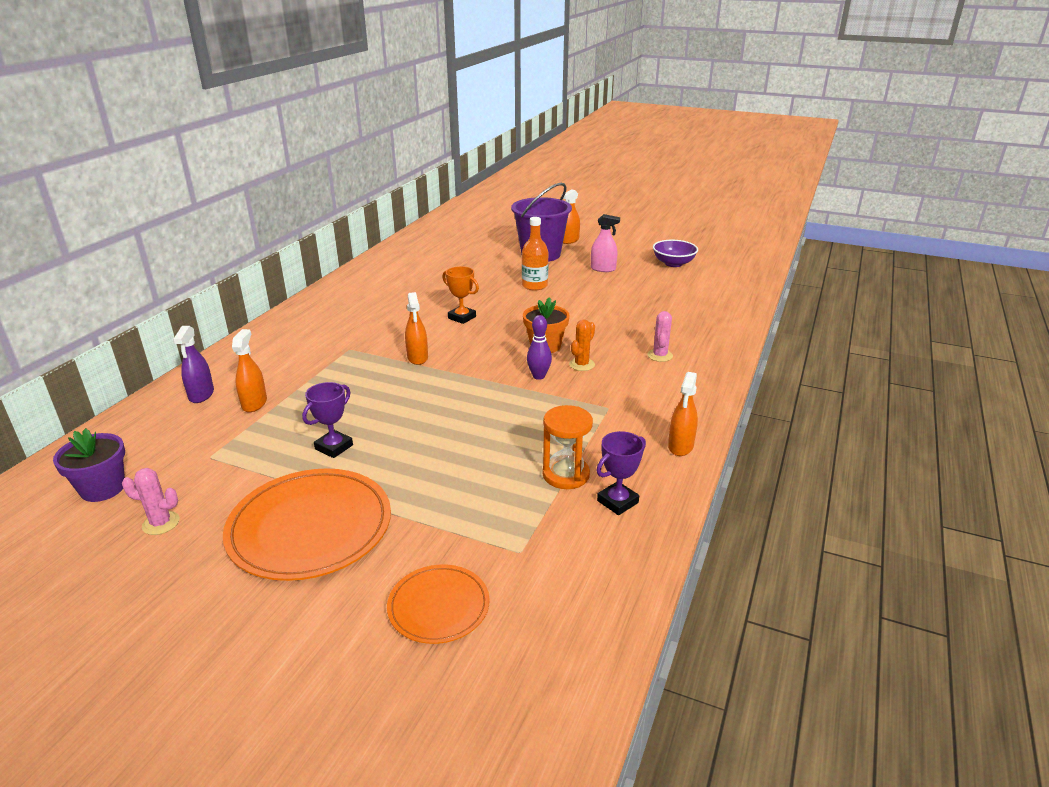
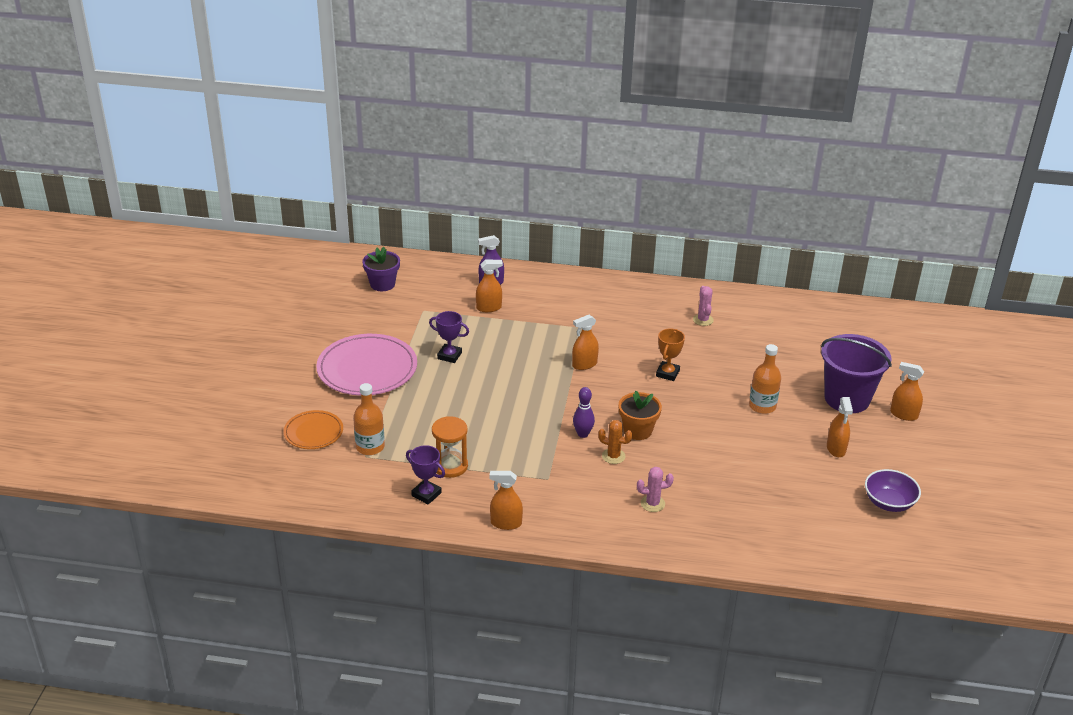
camera: 75 degrees right, 5 degrees up
(161, 523) = (358, 315): pink cactus -> pink cactus (703, 320)
(310, 528) = (367, 369): orange plate -> pink plate
(500, 544) = (370, 447): none -> orange bottle
(603, 269) = (836, 448): pink spray bottle -> orange spray bottle

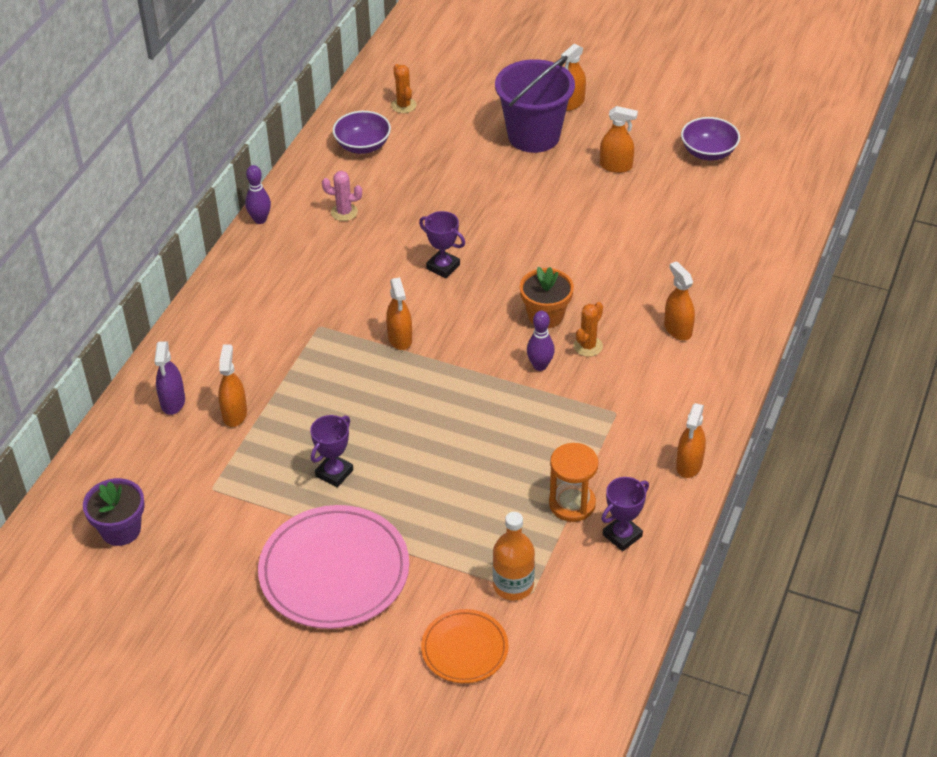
camera: 75 degrees left, 10 degrees up
(652, 503) = (677, 329): pink cactus -> orange spray bottle
(667, 373) = (443, 267): orange trophy -> purple trophy
(676, 286) = (260, 219): none -> purple bowling pin
(762, 406) = (528, 203): orange bottle -> none
(781, 316) = (363, 146): none -> purple bowl
(841, 328) = (403, 105): none -> orange cactus

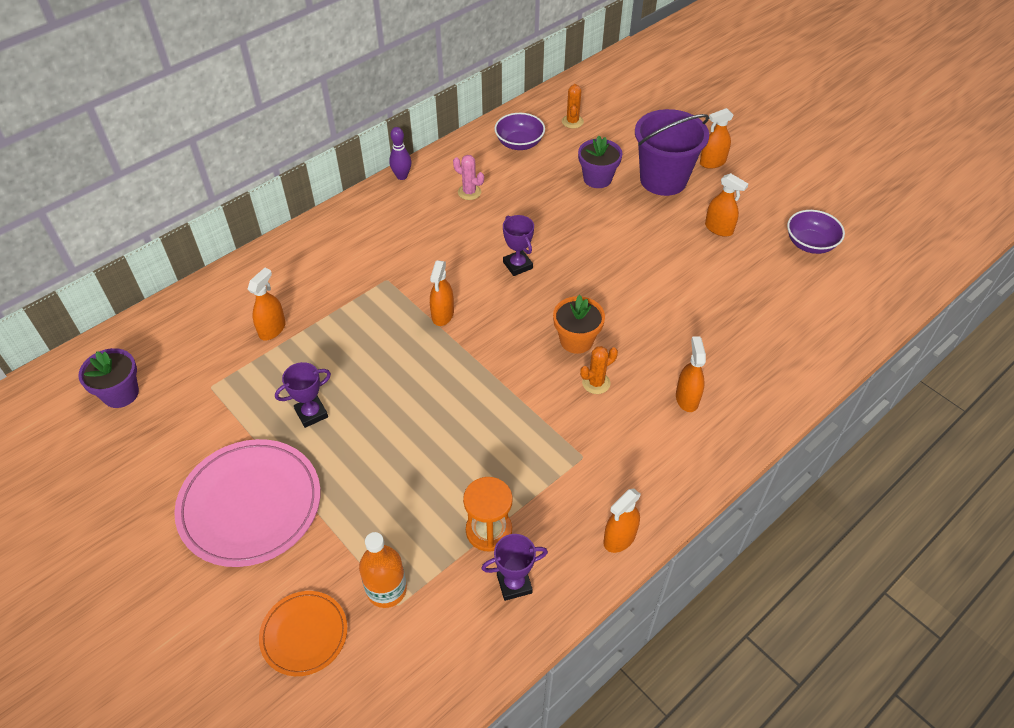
camera: 25 degrees right, 5 degrees up
(173, 402) = (235, 301): purple spray bottle -> none
(467, 156) = (597, 178): none -> purple flower pot
(540, 366) = (543, 385): purple bowling pin -> none

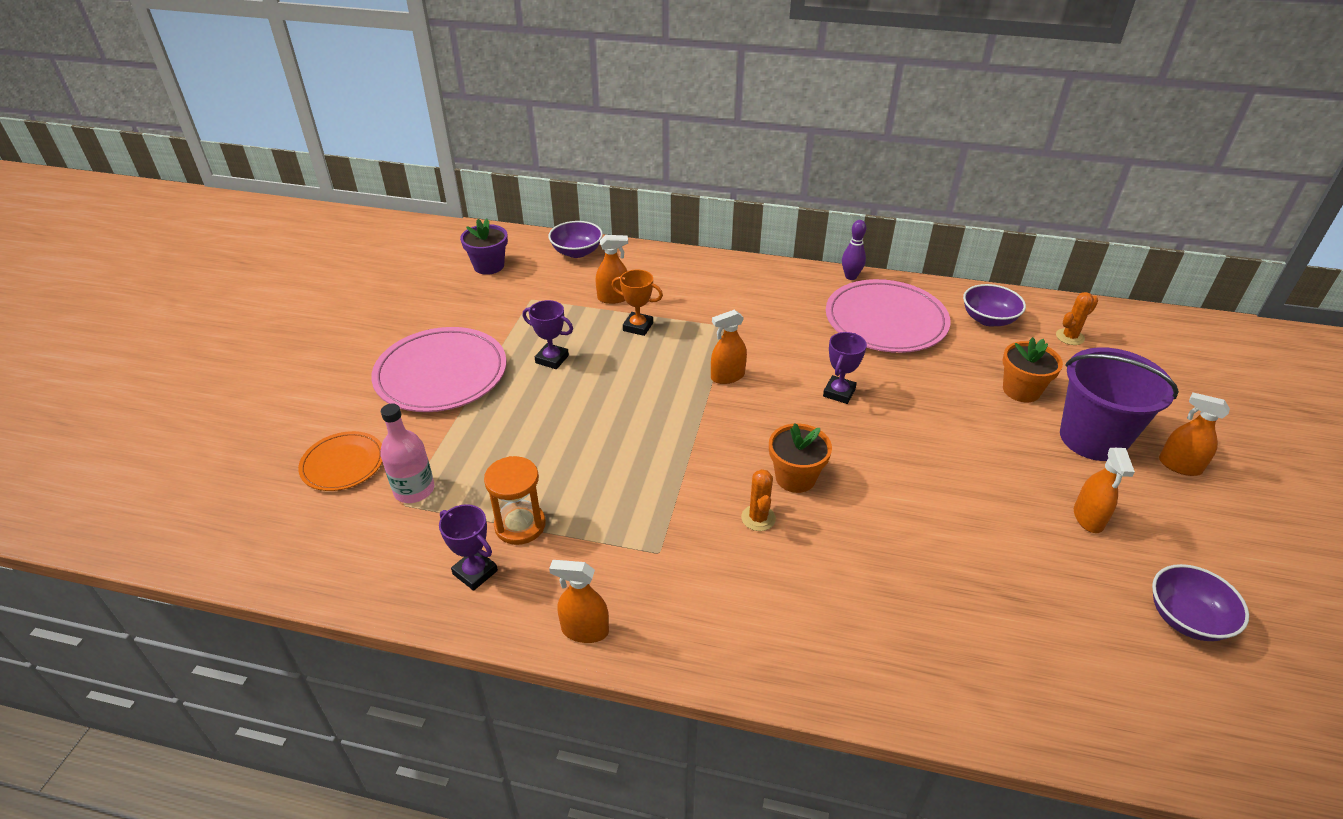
camera: 55 degrees right, 10 degrees down
(175, 318) = (577, 252): none -> purple bowl
(328, 334) = (638, 327): none -> orange trophy
(386, 589) = (414, 490): orange bottle -> pink bottle
(469, 192) = (885, 321): pink cactus -> pink plate
(596, 383) = (758, 518): orange cactus -> orange cactus turned 60 degrees clockwise
(597, 178) = (1021, 390): purple flower pot -> orange flower pot
(687, 398) = (814, 604): orange spray bottle -> none

